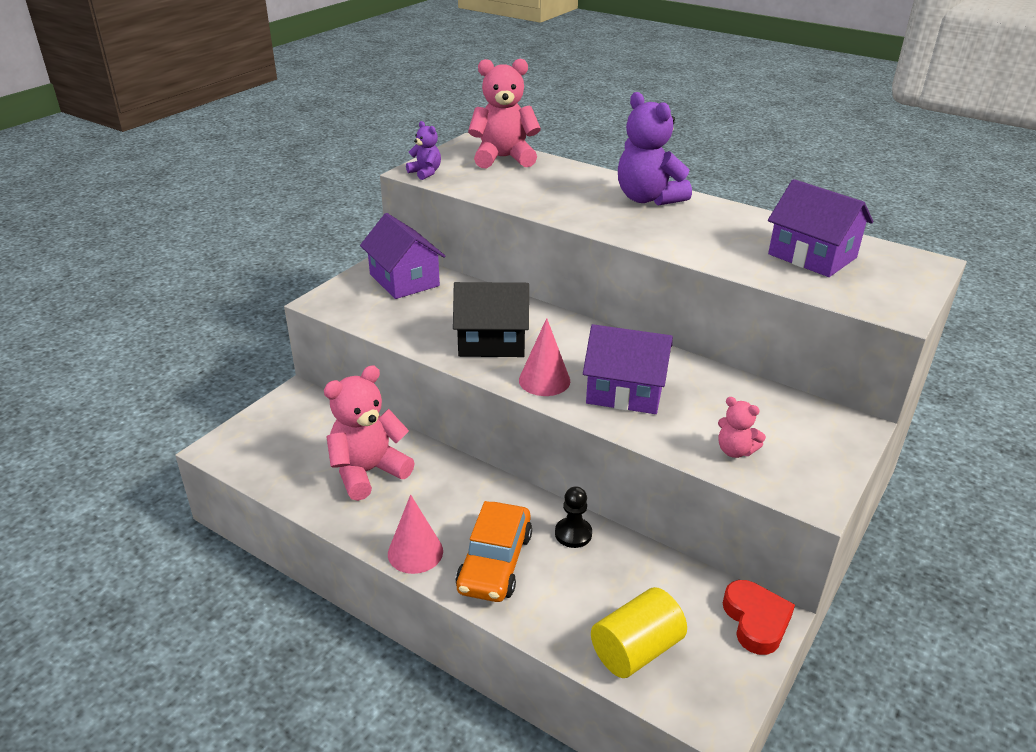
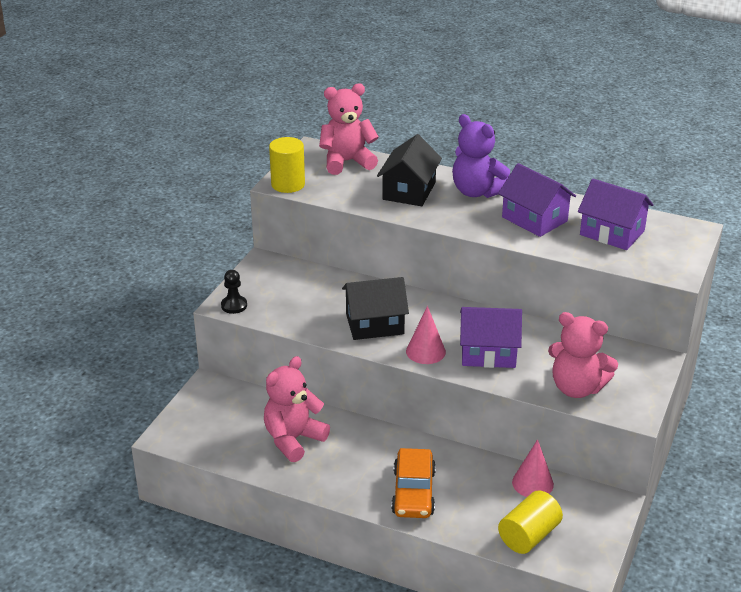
camera: 10 degrees left, 0 degrees up
(404, 280) = (283, 277): purple house -> purple house (534, 219)
(415, 552) = (352, 493): pink cone -> pink cone (532, 483)
(425, 173) = (288, 184): purple teddy bear -> yellow cylinder
(565, 191) = (409, 191): none -> black house
(573, 534) = (464, 464): black pawn -> black pawn (234, 305)
(735, 451) = (577, 388): pink teddy bear -> pink teddy bear, size x1.98
(756, 620) = (606, 505): red heart -> none

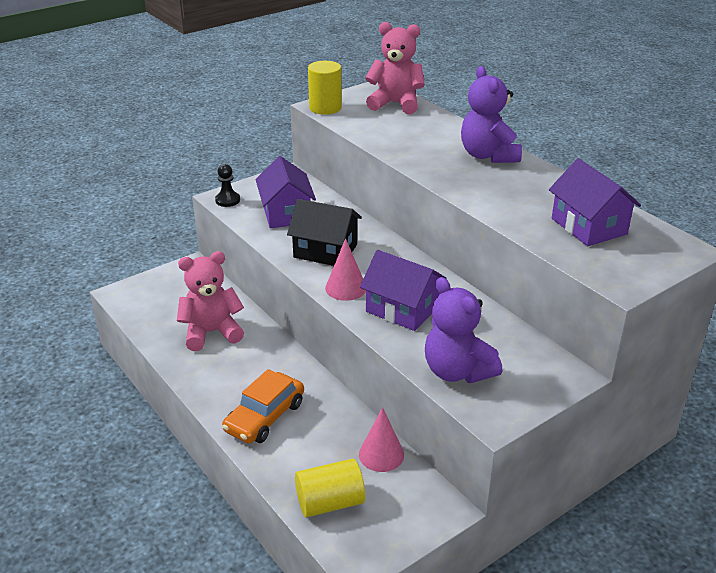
camera: 30 degrees right, 0 degrees up
(409, 191) = (424, 139): black house -> none
(534, 219) = (519, 192): purple house -> purple house (286, 213)
(577, 388) = (457, 371): pink teddy bear -> purple teddy bear

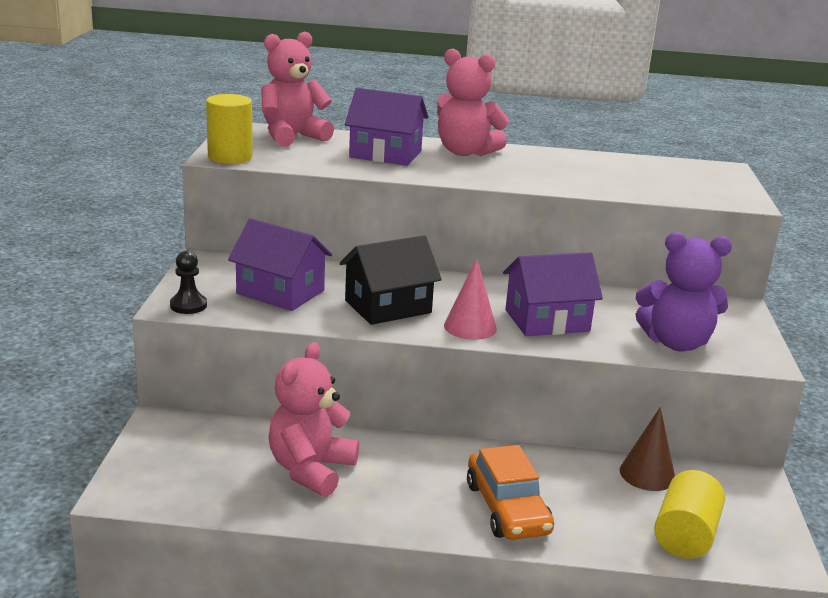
camera: 50 degrees left, 10 degrees down
(381, 454) = (647, 474): pink cone -> brown cone
(488, 155) = (465, 152): purple teddy bear -> pink teddy bear
(588, 226) = (643, 175): purple house -> purple house (385, 154)

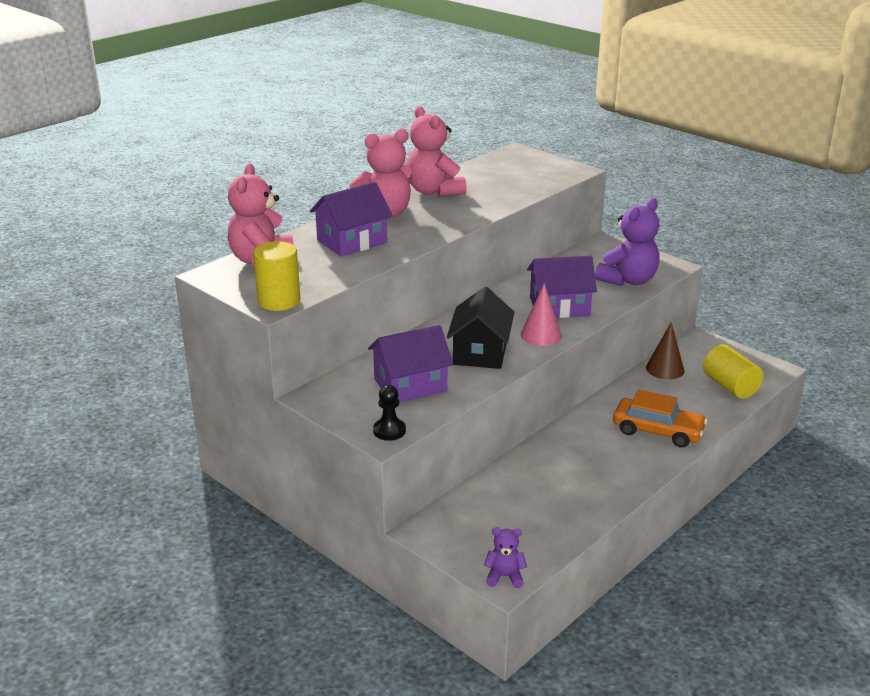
camera: 50 degrees left, 5 degrees up
(127, 491) = (504, 576): none -> purple teddy bear
(311, 470) = (551, 487): pink teddy bear -> pink teddy bear (434, 191)
(547, 320) = (559, 306): purple house -> purple house turned 60 degrees clockwise

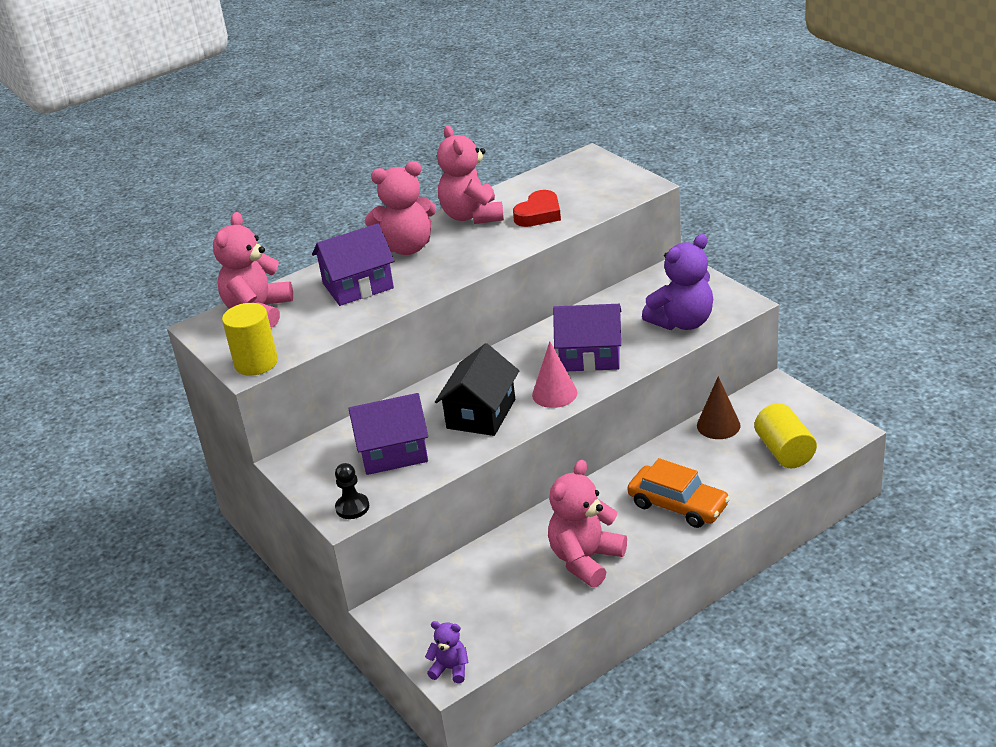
camera: 15 degrees right, 5 degrees up
(494, 189) = (539, 214): none -> red heart
(594, 478) = (585, 560): none -> pink teddy bear

